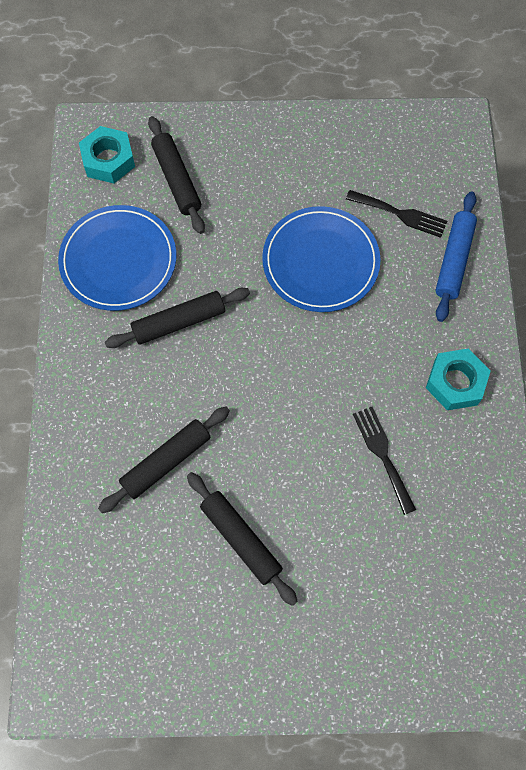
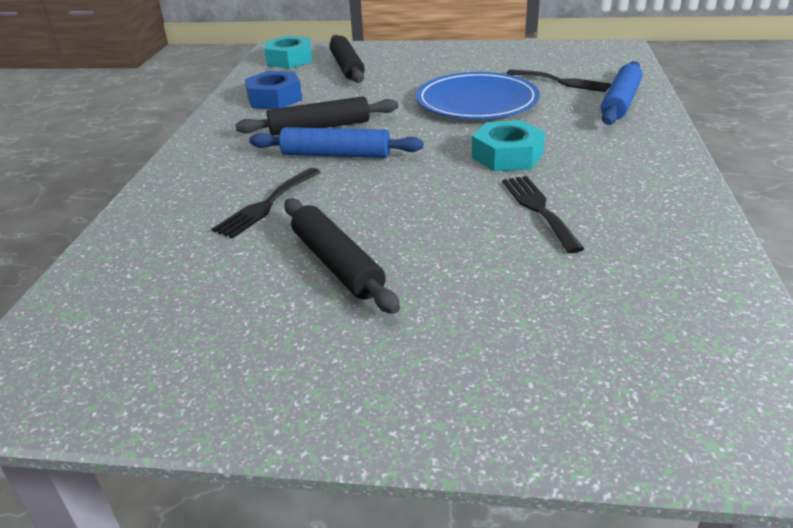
camera: 10 degrees right, 35 degrees down
(118, 260) = (274, 99): blue plate -> blue nut
(166, 462) = (266, 205): black rolling pin -> black fork
(206, 374) = (336, 155): none -> blue rolling pin
(455, 383) = (630, 166): turquoise nut -> turquoise nut (507, 156)

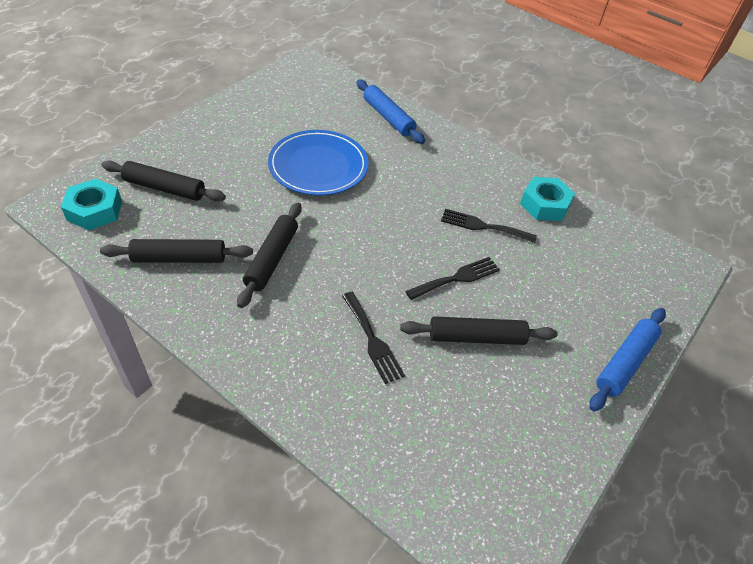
camera: 65 degrees left, 15 degrees up
(274, 99) = (179, 258): blue nut -> black rolling pin
(336, 155) = (329, 272): blue rolling pin -> blue rolling pin (625, 362)
(507, 156) = (411, 200): turquoise nut -> turquoise nut (545, 204)
(562, 82) = (331, 116): black fork -> black fork (457, 278)

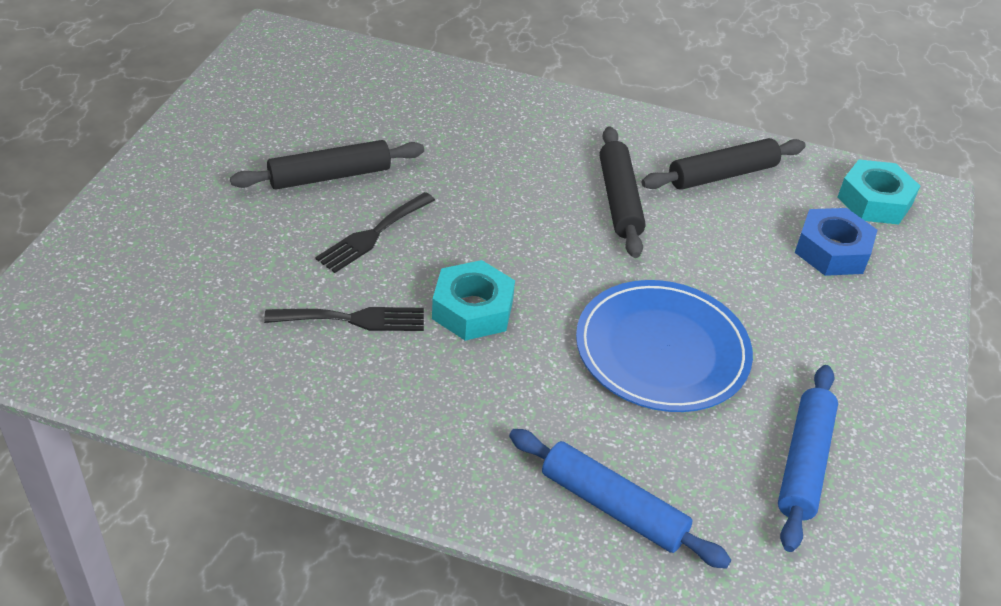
camera: 160 degrees right, 5 degrees down
(165, 188) = (832, 250): black rolling pin -> blue nut
(372, 340) = (450, 148): black fork -> none
(545, 204) = (252, 390): turquoise nut -> turquoise nut (472, 309)
(625, 362) = (137, 190): blue rolling pin -> blue rolling pin (804, 463)

